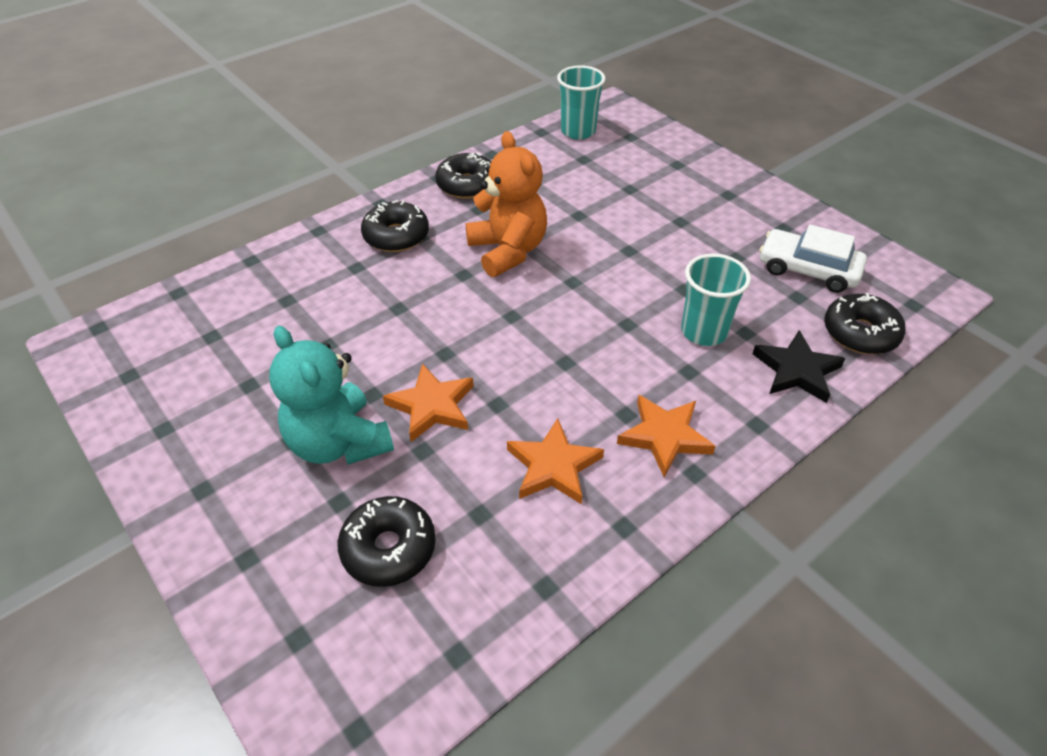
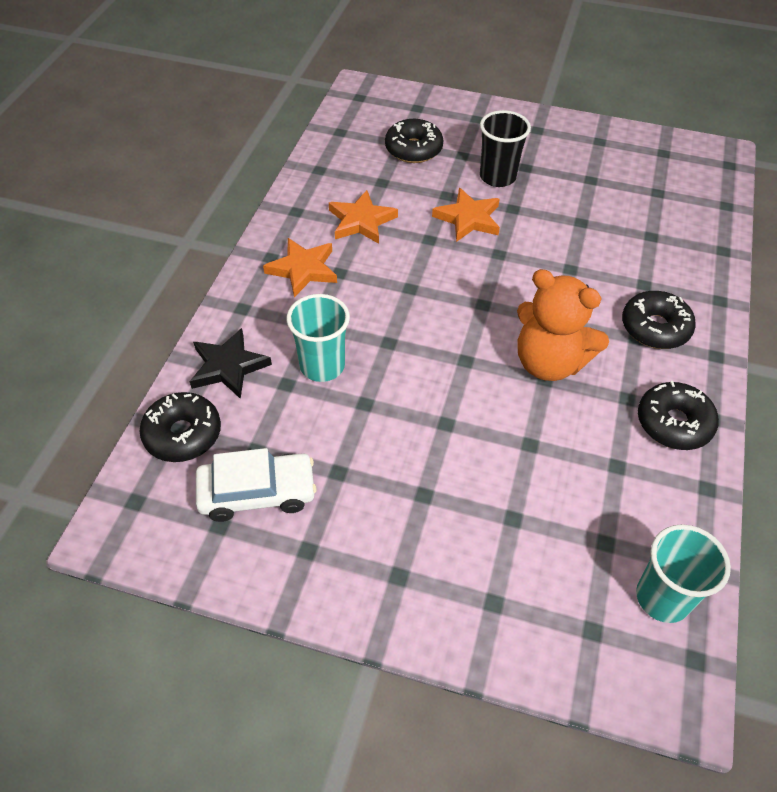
camera: 145 degrees right, 5 degrees up
(339, 443) = (497, 177): turquoise teddy bear -> black cup

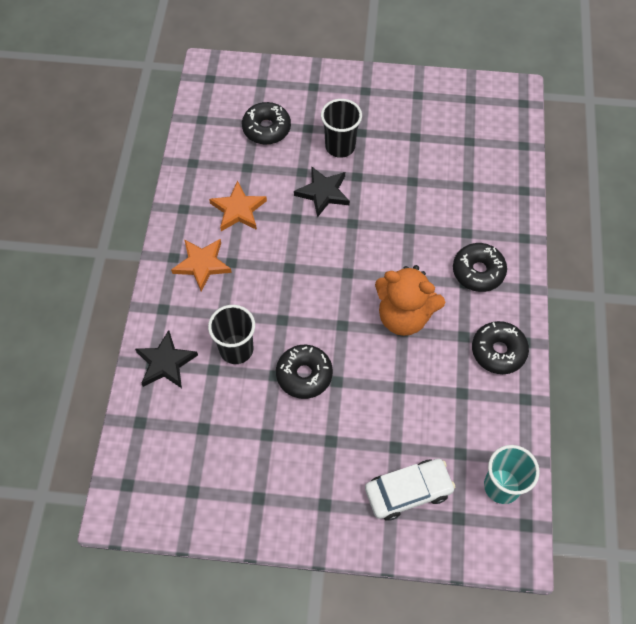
camera: 10 degrees left, 10 degrees up
(183, 434) = (147, 425): black donut -> black donut (304, 375)
(257, 493) = (213, 462): white car -> white car (408, 491)
(322, 366) = (236, 349): turquoise cup -> black cup
(468, 218) = (323, 193): orange star -> black star

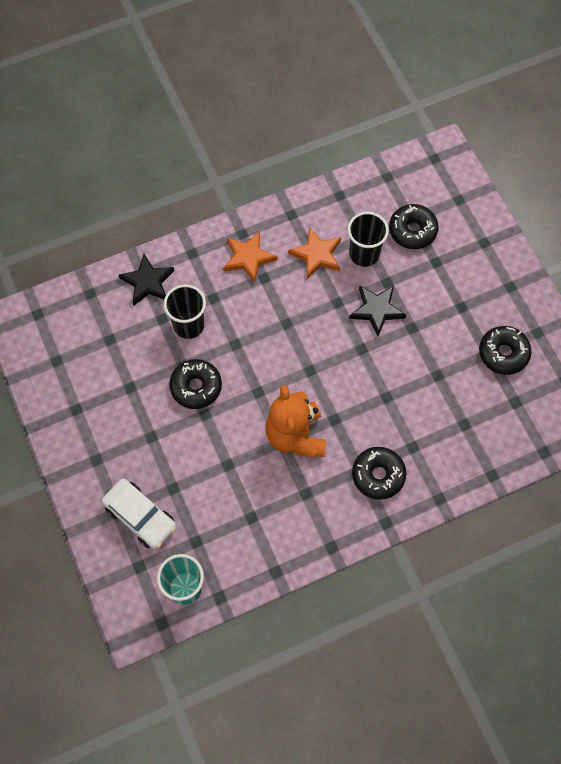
camera: 60 degrees right, 5 degrees up
(340, 146) = (434, 298): black cup -> black cup (364, 254)
(498, 351) = (308, 529): black donut -> black donut (503, 353)

